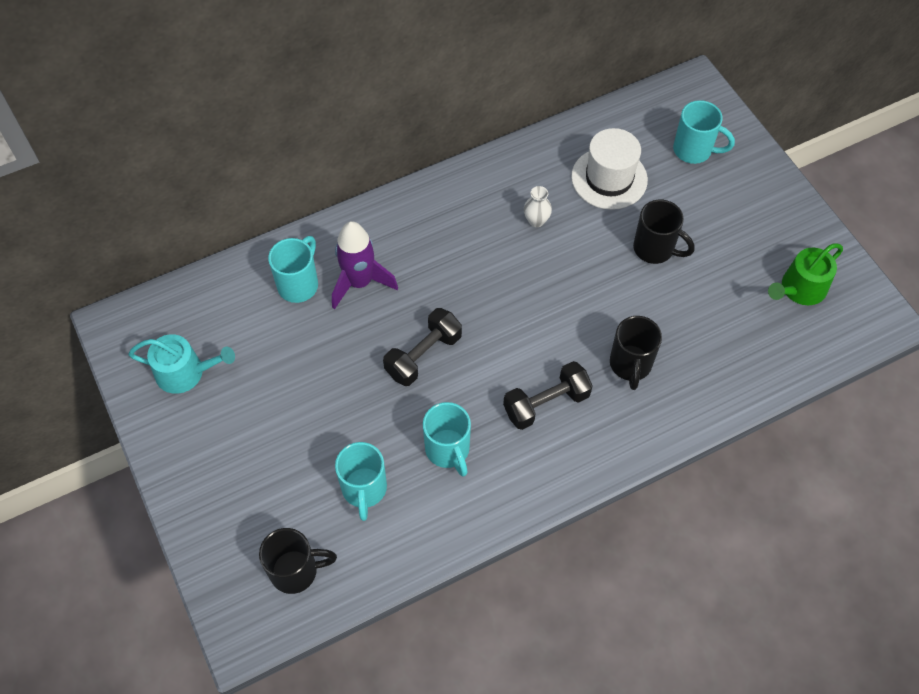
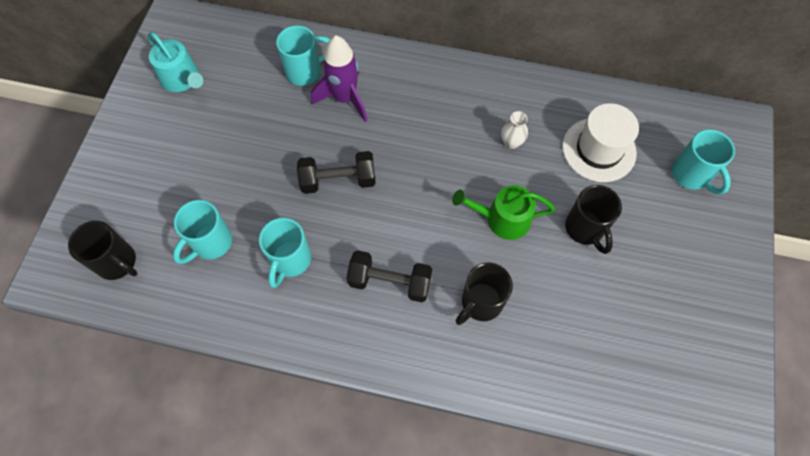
camera: 40 degrees right, 5 degrees up
(799, 289) = (680, 351): green watering can -> green watering can (502, 219)

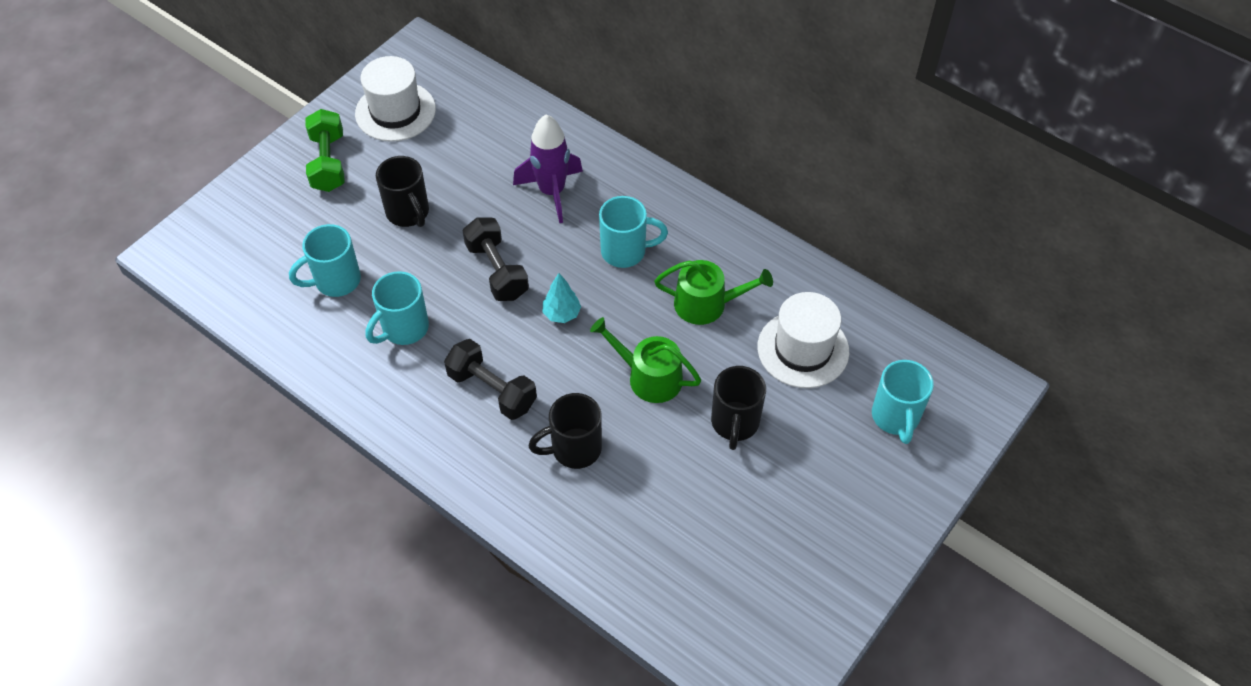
camera: 25 degrees right, 10 degrees down
(117, 262) = (238, 264): black mug -> black mug (408, 213)
(149, 143) = (328, 163): none -> green dumbbell
(182, 79) = (395, 111): turquoise watering can -> white hat
(305, 71) = (525, 149): turquoise mug -> turquoise mug (625, 251)
(338, 180) = (497, 271): black dumbbell -> black dumbbell turned 45 degrees clockwise
(408, 195) = (562, 314): none -> turquoise tree
(511, 142) = (707, 304): white vase -> green watering can

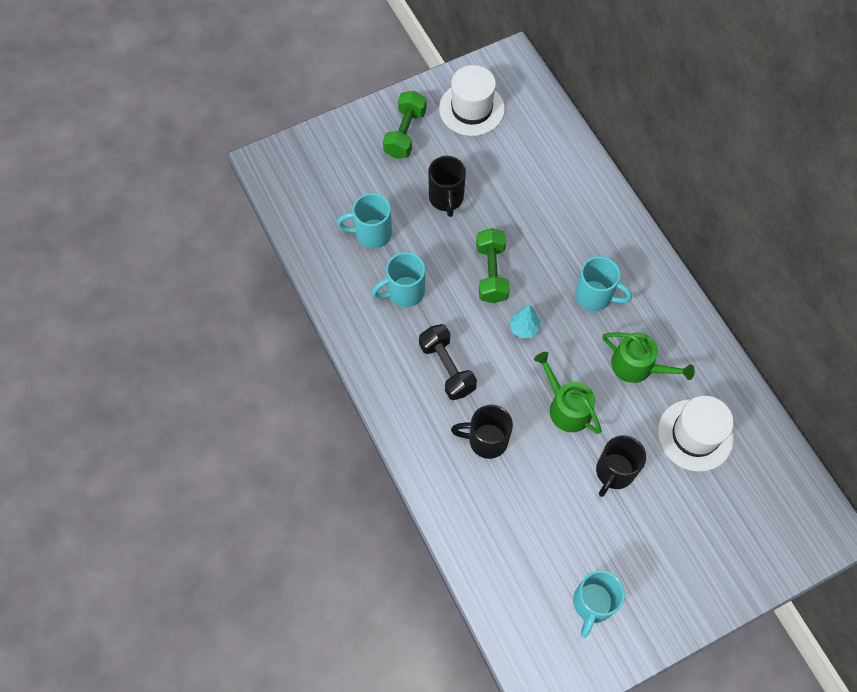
camera: 25 degrees right, 10 degrees up
(497, 271) = (491, 273): black dumbbell -> green dumbbell
(552, 192) = (560, 223): purple rocket -> none
(895, 417) = (741, 522): turquoise mug -> turquoise mug (592, 604)

